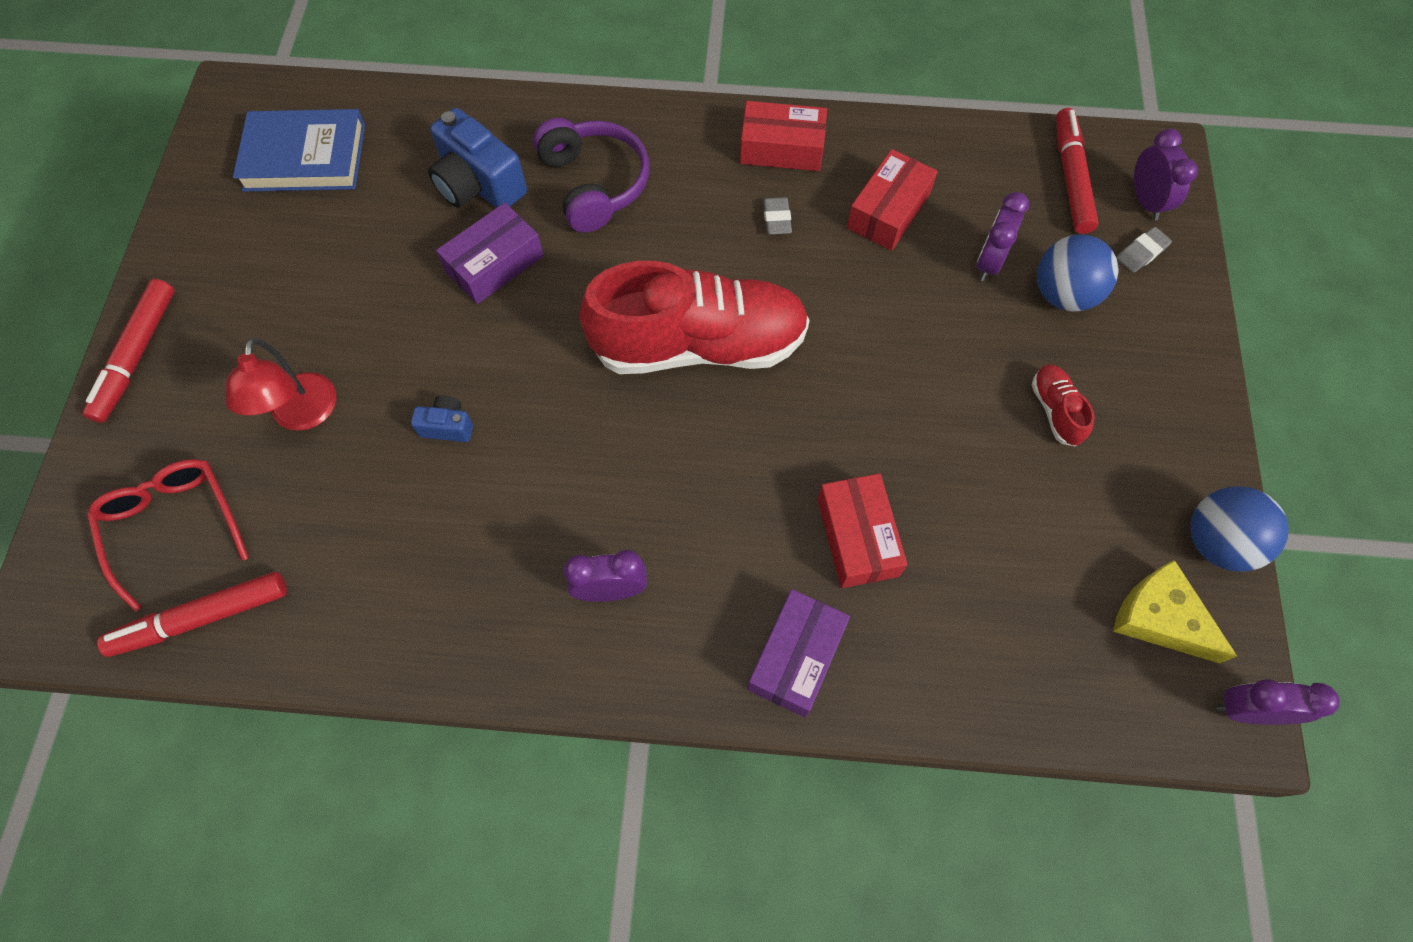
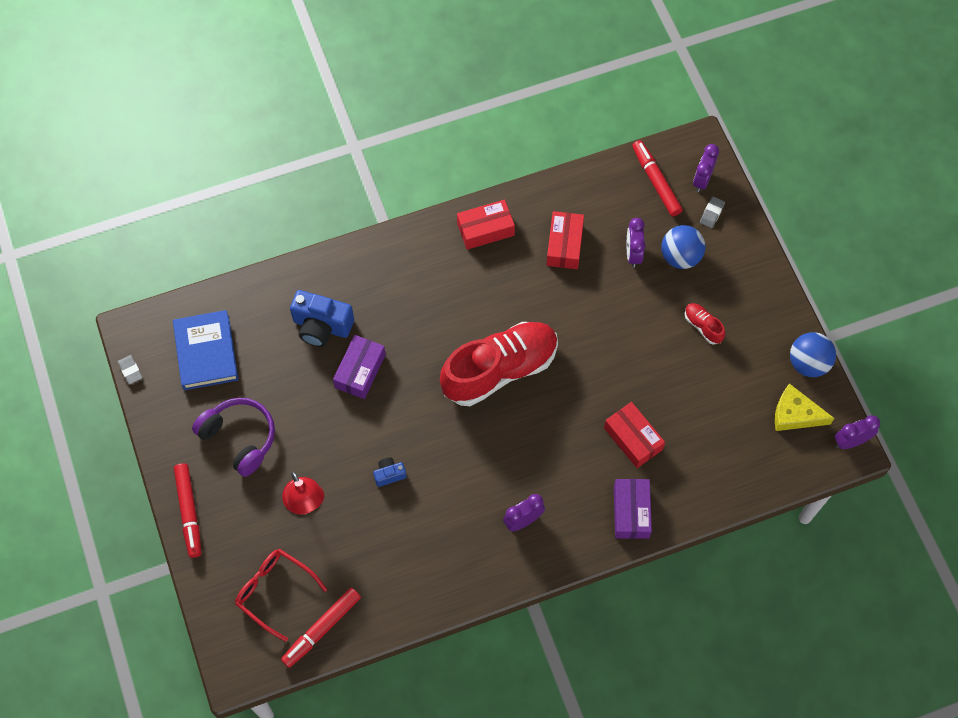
camera: 25 degrees left, 0 degrees up
(305, 157) = (206, 352): blue book -> blue book turned 75 degrees counterclockwise
(594, 184) = (389, 297): purple headphones -> purple headphones (239, 438)
(777, 219) = (505, 276): grey eraser -> grey eraser (130, 371)
(1146, 201) = (702, 180): purple clock -> purple clock turned 120 degrees counterclockwise

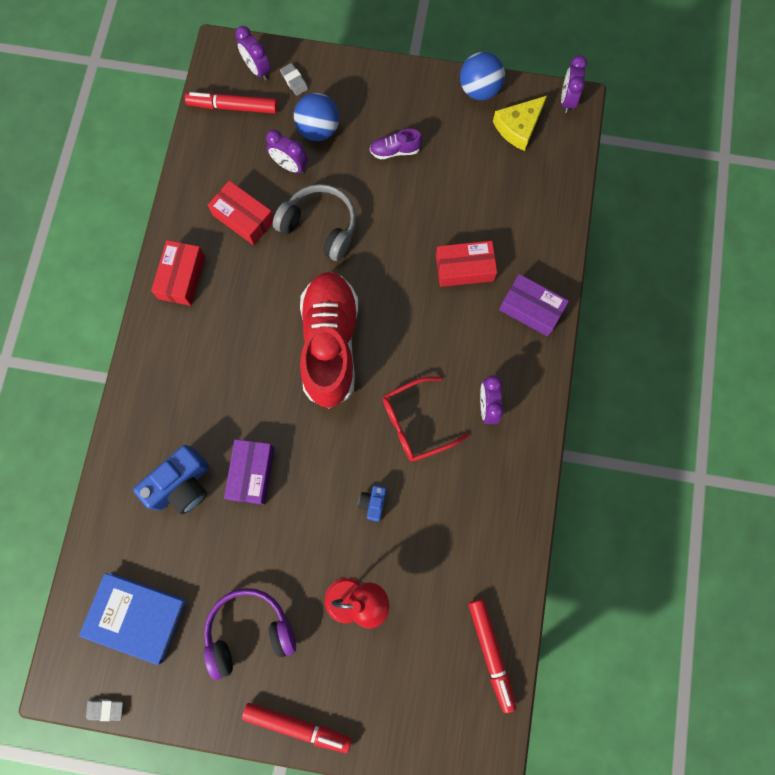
camera: 60 degrees left, 10 degrees up
(275, 591) = (429, 680): red glasses -> red glasses (416, 423)
(360, 371) = (252, 473): purple box -> purple box turned 45 degrees clockwise
(595, 306) = (320, 227): none -> grey headphones
(703, 326) = (395, 150): red shoe -> purple shoe

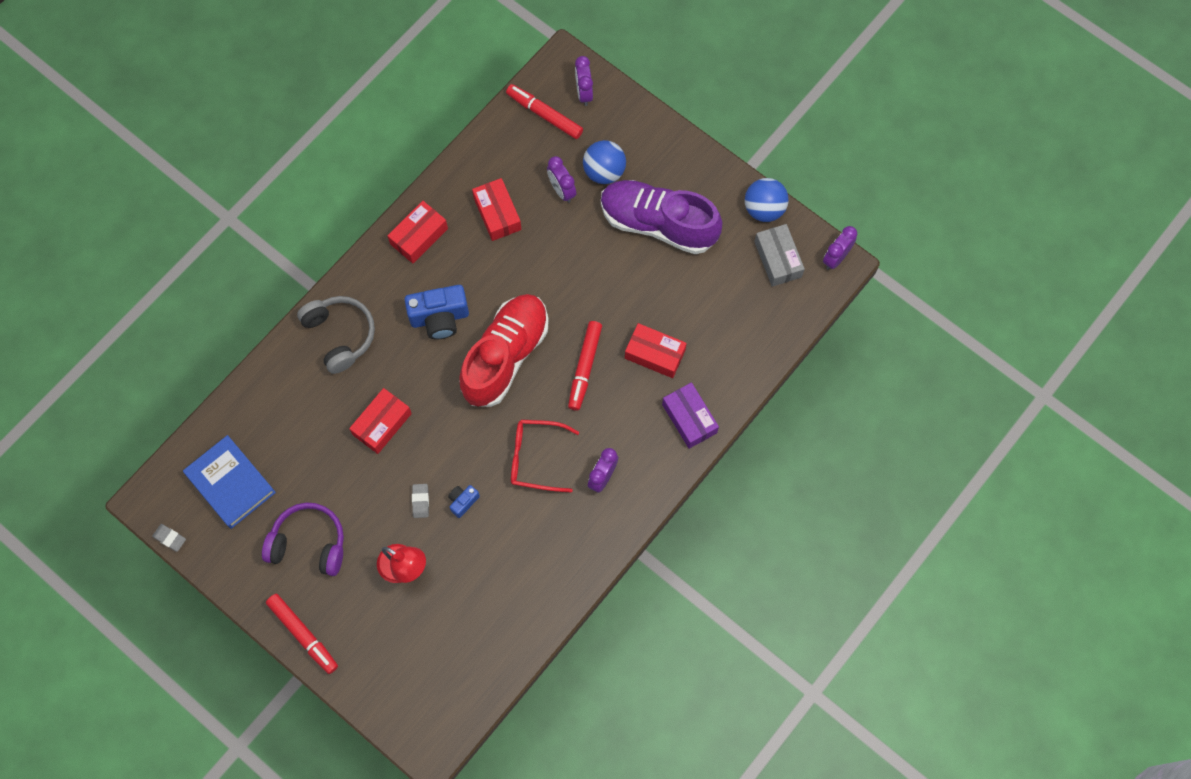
camera: 30 degrees right, 5 degrees down
(182, 485) = (323, 402): blue camera -> blue camera (439, 318)
(252, 473) = (382, 424): purple box -> red box
(294, 81) = (609, 119): grey eraser -> grey eraser (420, 501)
(320, 227) = (555, 255): grey headphones -> grey headphones (340, 335)
(395, 150) = (658, 224): purple shoe -> purple shoe, size x2.49
(491, 652) = (484, 668): red marker -> red marker (585, 367)
(518, 127) = (778, 259): yellow cheese -> grey box

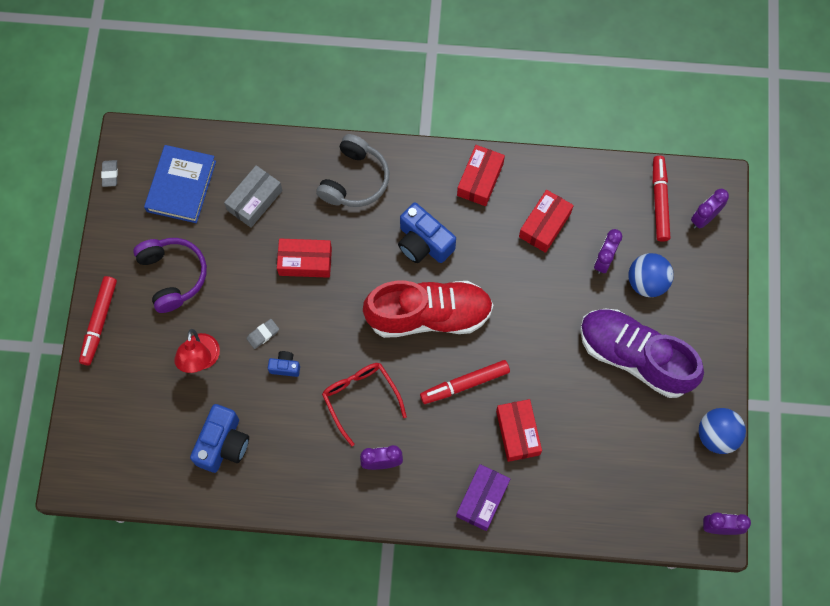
camera: 55 degrees right, 0 degrees up
(419, 236) = (480, 179): red box -> red box turned 75 degrees counterclockwise
(493, 597) = (223, 444): none -> blue camera
(658, 224) = (635, 357): purple shoe -> purple shoe turned 45 degrees counterclockwise
(778, 259) = (680, 478): grey box -> grey box (254, 200)

